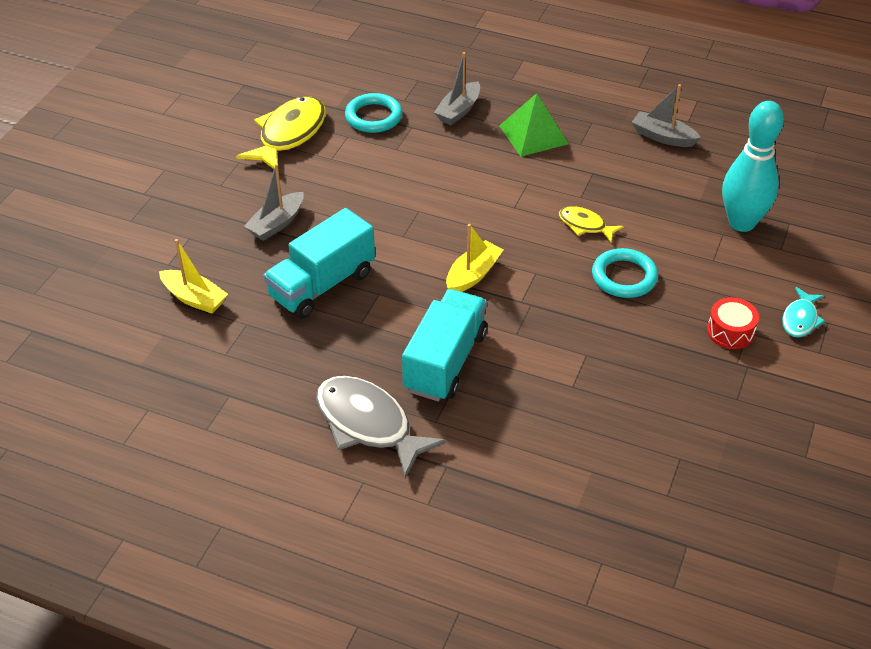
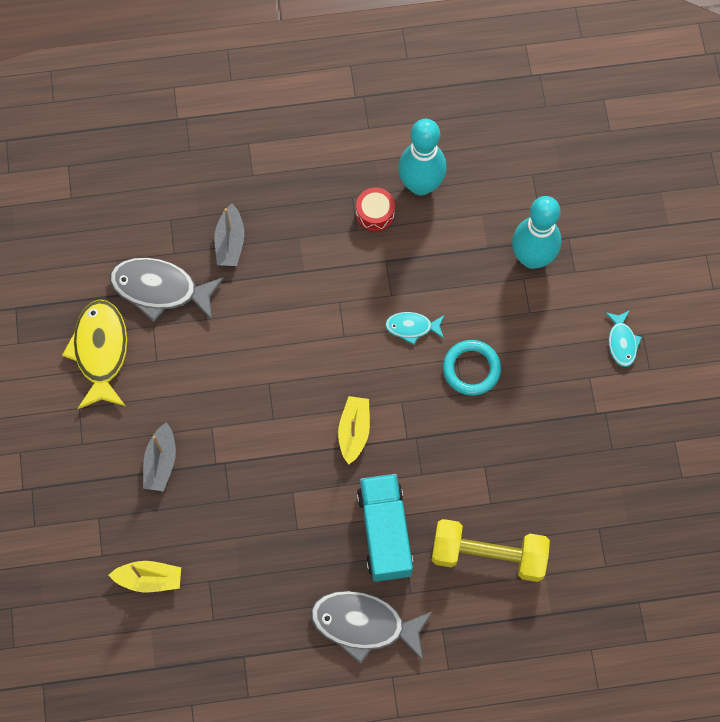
camera: 30 degrees left, 25 degrees up
(322, 285) = (242, 508): turquoise truck -> none
(373, 117) = (160, 289): turquoise ring -> grey fish
(533, 134) = (311, 239): green pyramid -> none
(540, 427) = (488, 555): none -> yellow dumbbell
(585, 225) = (412, 327): yellow fish -> turquoise fish
(662, 137) = (420, 185): grey boat -> turquoise bowling pin
(730, 332) = (577, 384): red drum -> red drum (375, 213)

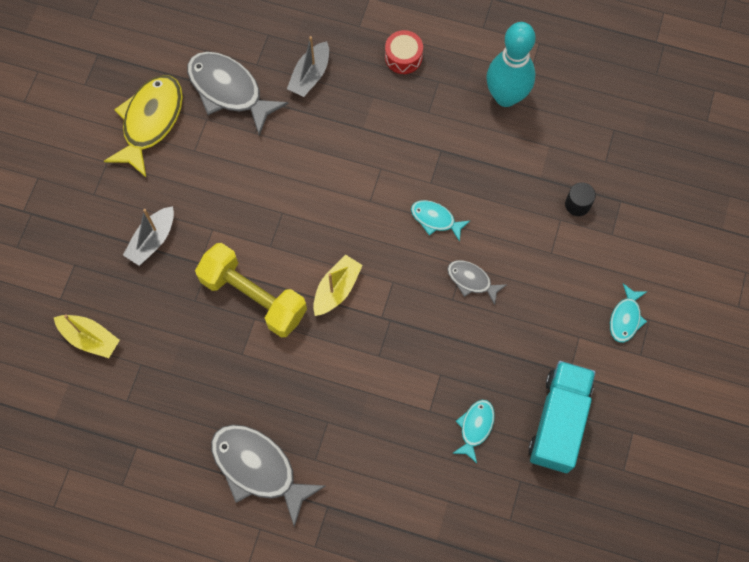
camera: 25 degrees right, 0 degrees up
(375, 213) = (452, 104): red drum -> red drum (403, 57)
(385, 533) = (319, 393): turquoise truck -> turquoise truck (559, 421)
(471, 369) = (471, 280): turquoise ring -> grey fish
(488, 555) = (403, 458): yellow dumbbell -> yellow dumbbell (253, 297)
(532, 258) = (577, 204): turquoise bowling pin -> black cylinder
(537, 499) = (475, 427): none -> turquoise fish

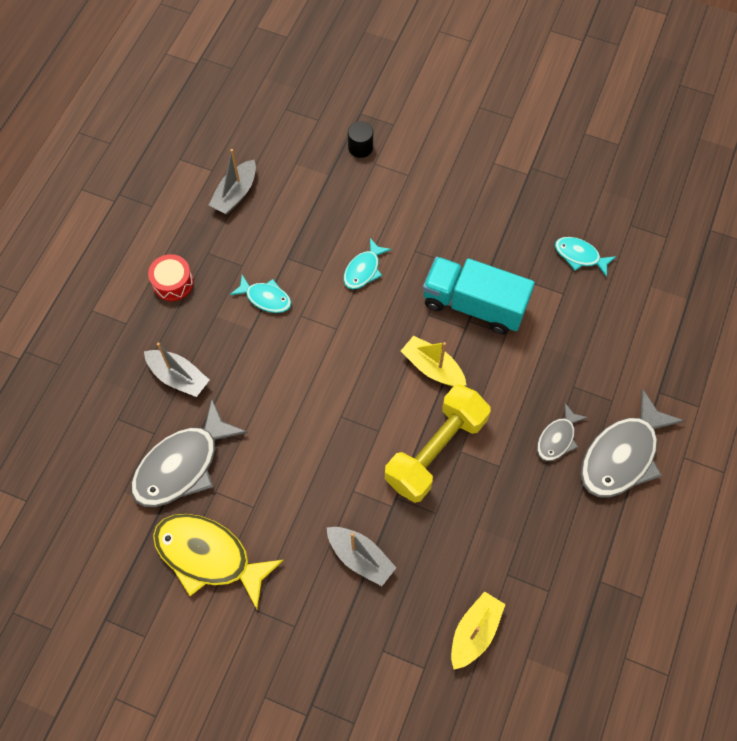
camera: 85 degrees left, 5 degrees down
(471, 280) = (432, 244): grey fish -> grey fish (557, 438)
(506, 96) = (235, 194): turquoise bowling pin -> grey boat
(559, 421) = (574, 188): turquoise truck -> turquoise truck (474, 305)
(625, 318) = (477, 124): turquoise fish -> turquoise fish (265, 298)

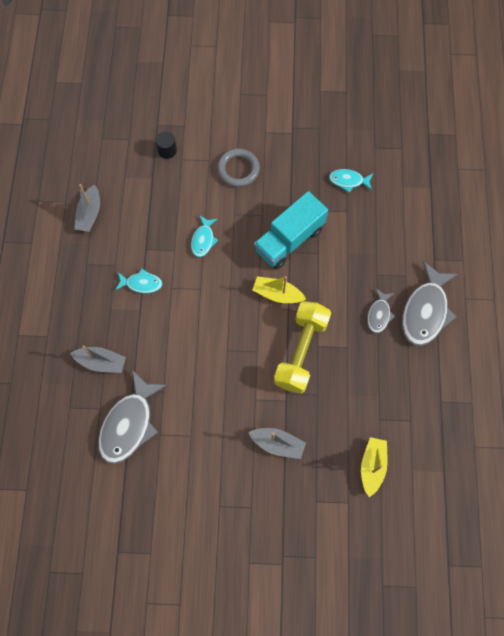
camera: 20 degrees left, 5 degrees up
(173, 283) = (70, 295): red drum -> none
(209, 556) = (173, 481): yellow fish -> none
(441, 198) = (238, 169): none -> grey ring
(474, 305) = (289, 240): turquoise truck -> turquoise truck turned 45 degrees counterclockwise

